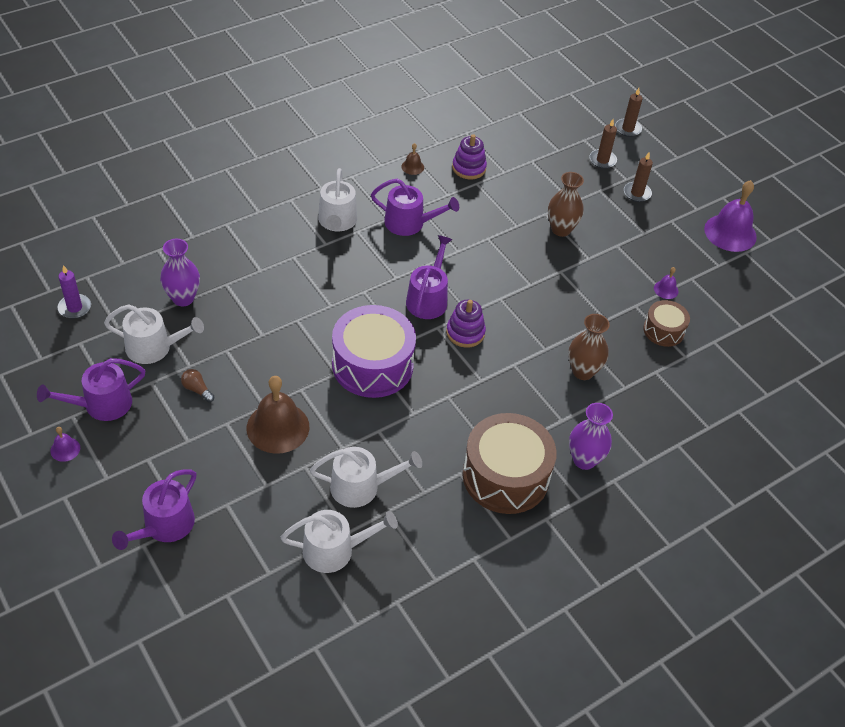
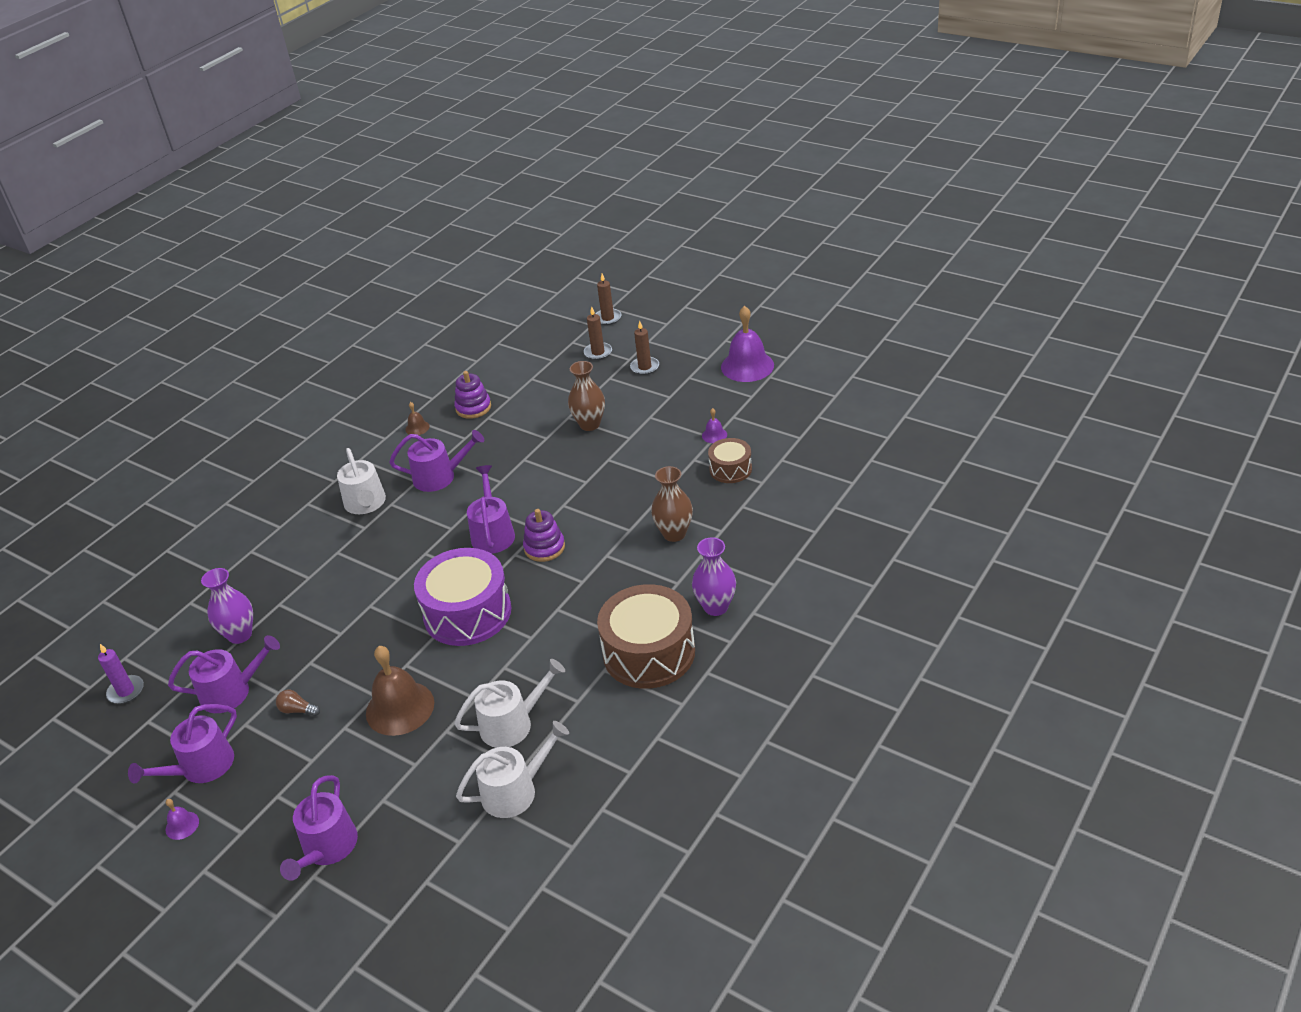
camera: 15 degrees left, 10 degrees down
(154, 347) = (231, 692): white watering can -> purple watering can

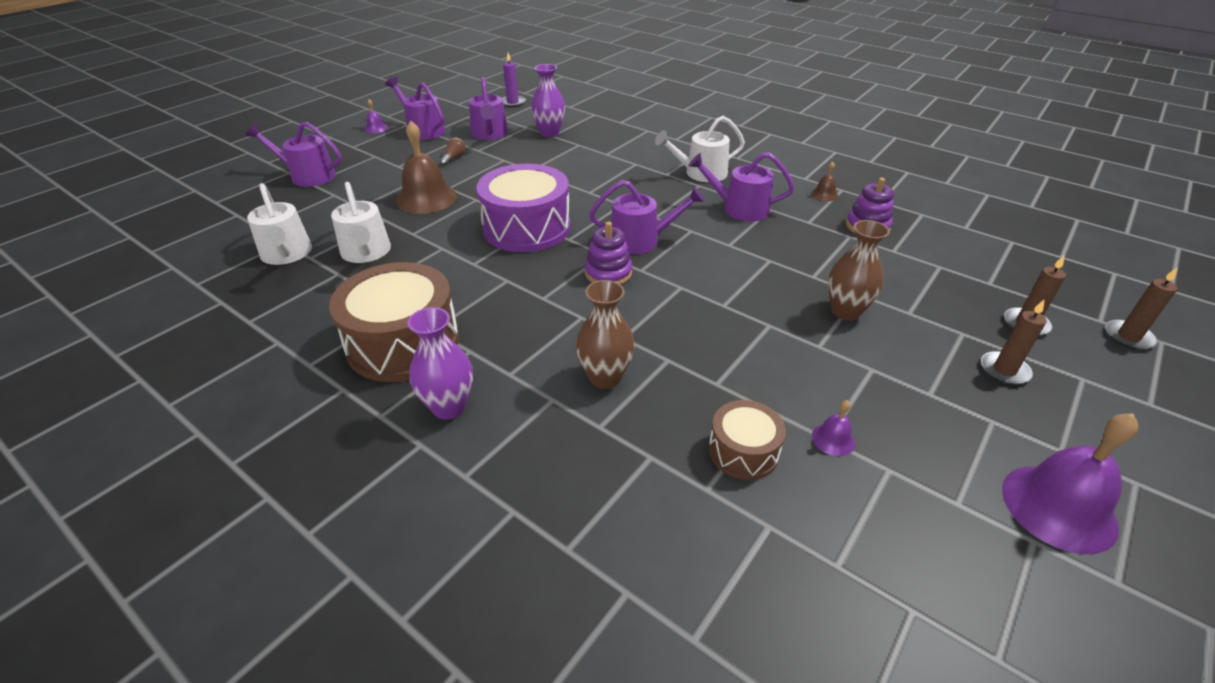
camera: 90 degrees right, 0 degrees up
(439, 477) = (739, 209): purple watering can -> purple watering can turned 105 degrees clockwise

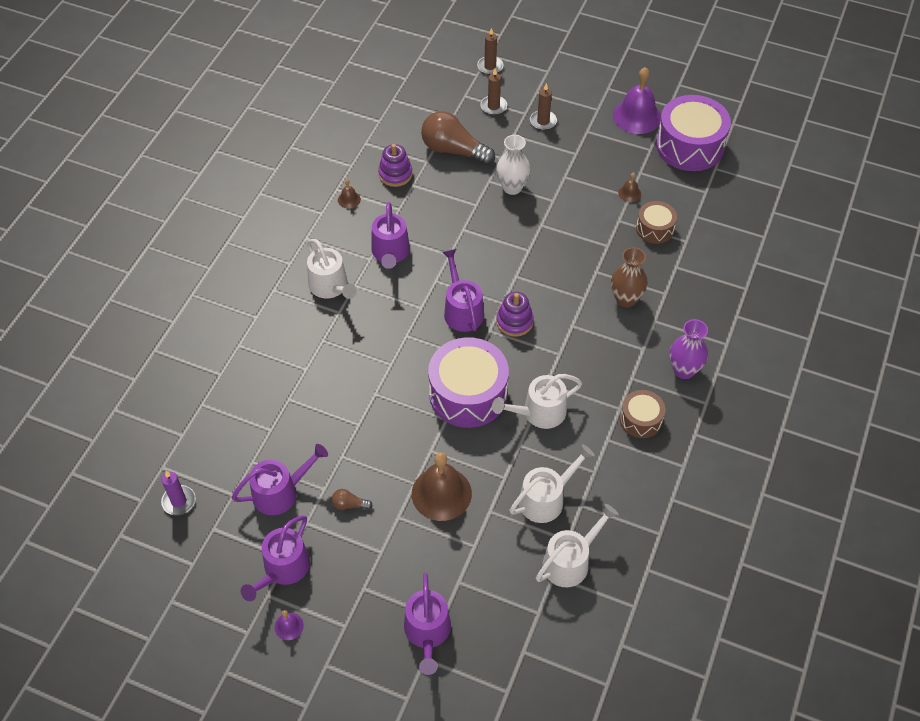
camera: 105 degrees left, 15 degrees up
(403, 343) = (641, 420): brown drum -> brown drum, size x0.53
(471, 267) = (539, 412): none -> white watering can
(549, 133) = (264, 434): purple vase -> none
(833, 439) = (629, 193): purple bell -> brown bell
(845, 311) = (512, 187): brown vase -> white vase
(918, 274) = (453, 150): none -> brown light bulb
(982, 580) = (689, 146): none -> purple drum

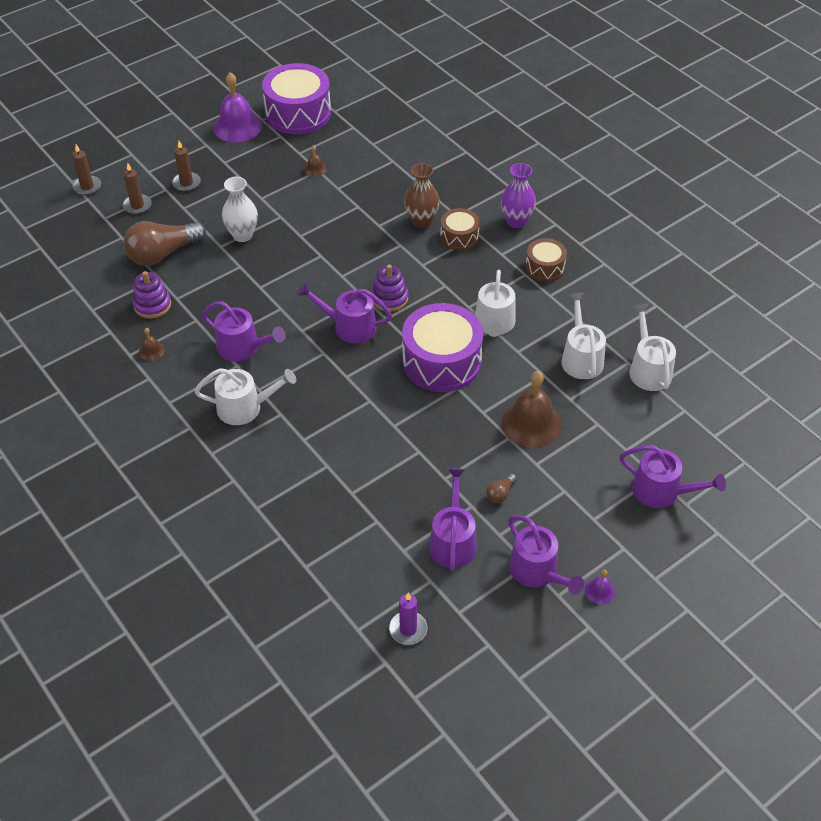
camera: 60 degrees left, 5 degrees down
(655, 229) = (365, 172): brown drum -> brown drum (459, 237)

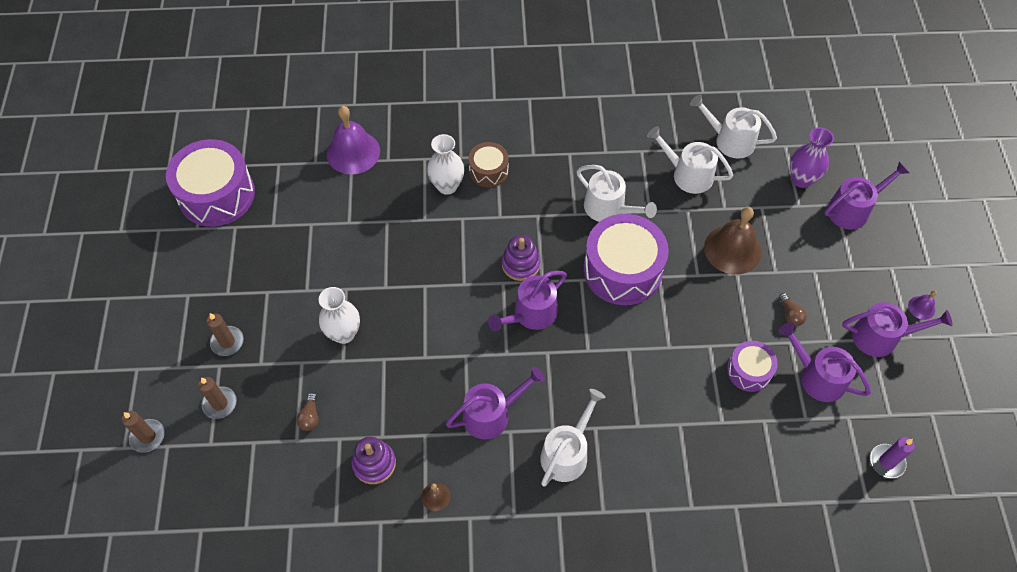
camera: 55 degrees left, 10 degrees up
(163, 254) = (310, 417): brown light bulb -> brown light bulb, size x0.42
(237, 127) = (187, 254): purple bell -> purple bell (353, 152)
(315, 169) = (307, 225): brown bell -> none
(417, 489) = (749, 371): none -> purple drum
(421, 221) = (447, 186): brown vase -> white vase
(516, 221) = (504, 121): purple vase -> purple vase (801, 179)
(545, 267) = (572, 136): brown drum -> none

